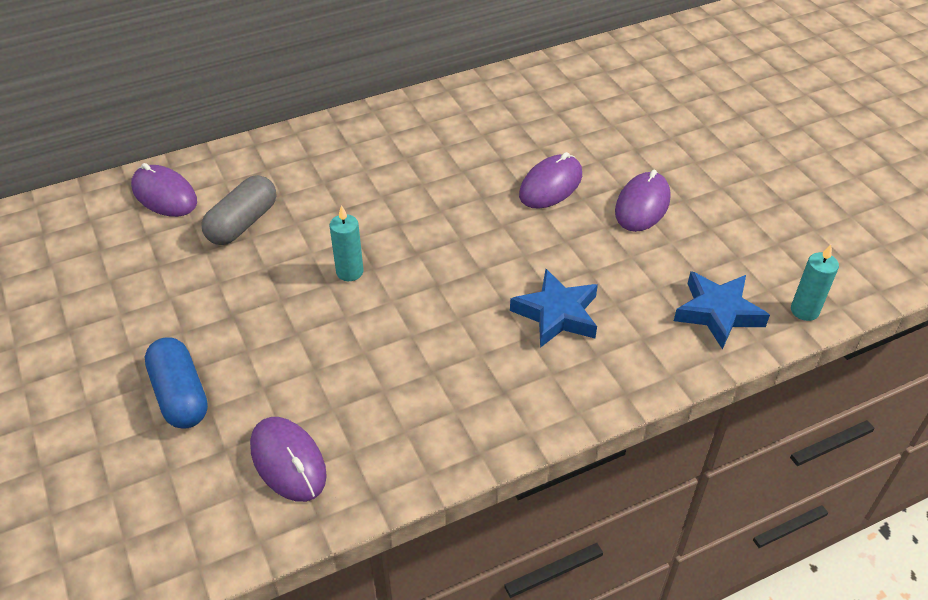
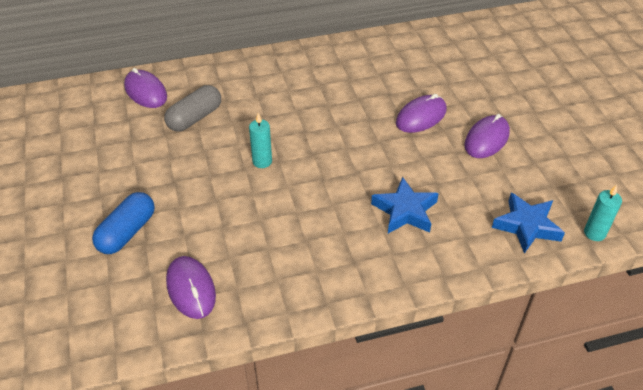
camera: 10 degrees right, 0 degrees up
(180, 395) = (127, 232): blue capsule -> blue capsule turned 45 degrees clockwise

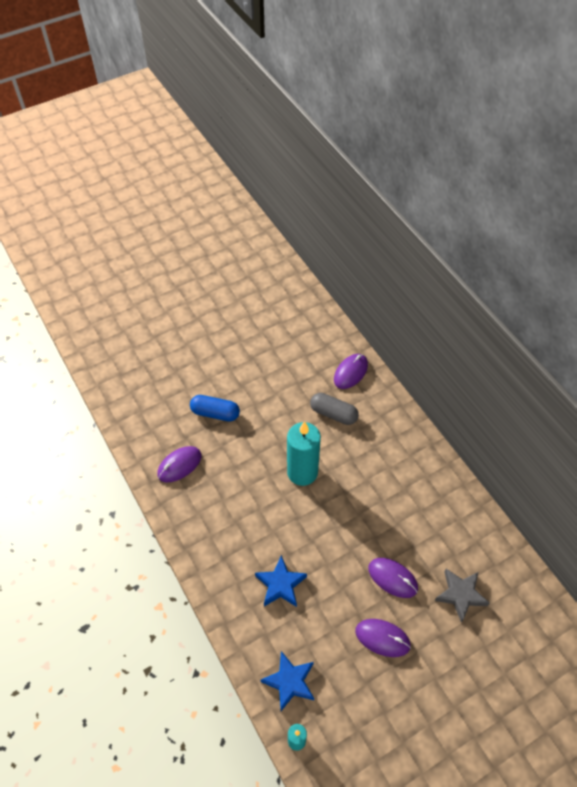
camera: 75 degrees right, 10 degrees up
(262, 161) = (302, 472): turquoise candle -> turquoise candle, size x2.05
(450, 74) = (460, 594): none -> grey star

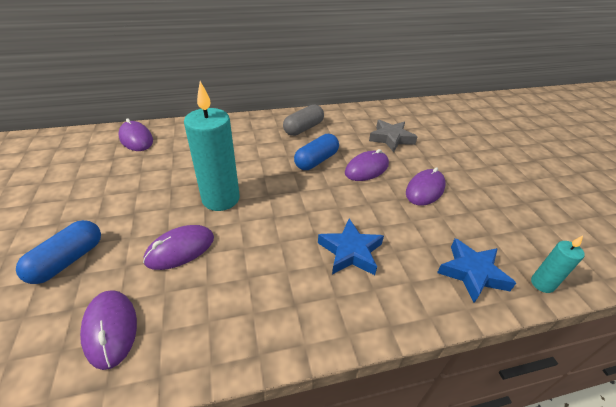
camera: 75 degrees left, 15 degrees down
(244, 470) = (180, 249): none -> purple mouse
(333, 414) = (171, 160): grey capsule -> grey capsule (303, 128)
(385, 529) = (316, 161): none -> blue capsule

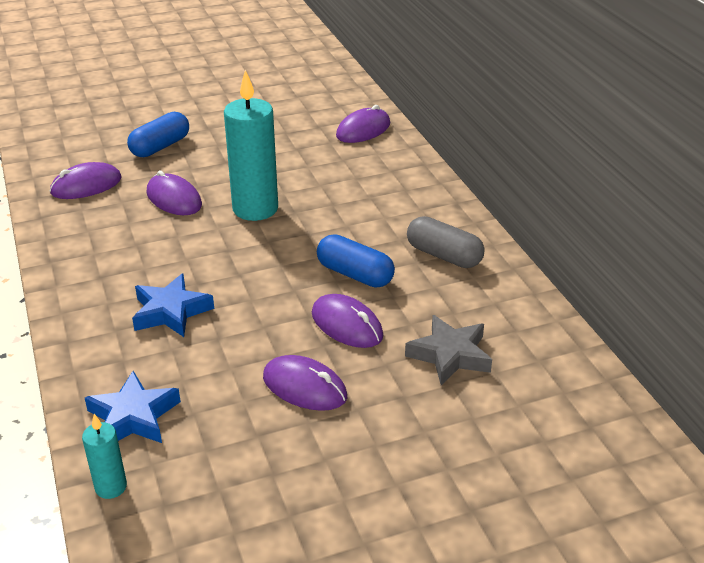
camera: 85 degrees right, 5 degrees down
(68, 260) = (160, 147): blue capsule -> blue capsule turned 75 degrees counterclockwise

